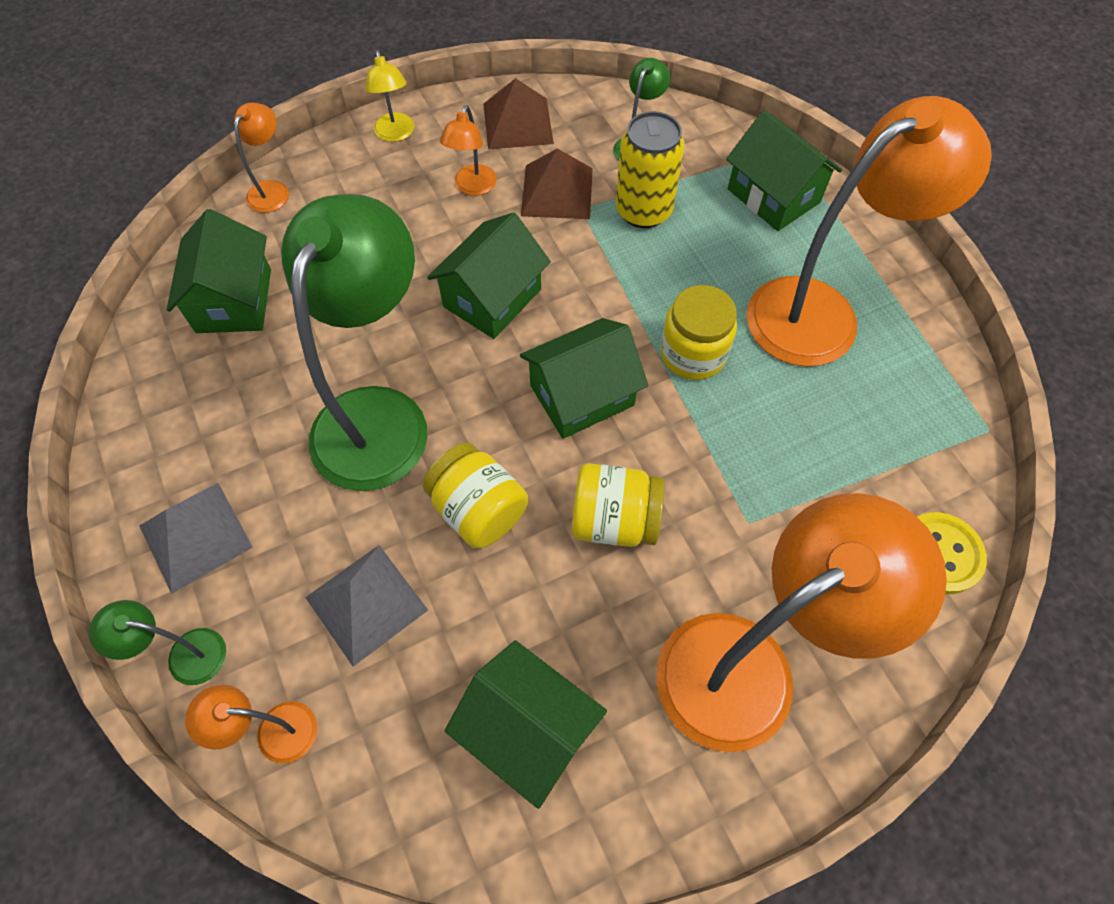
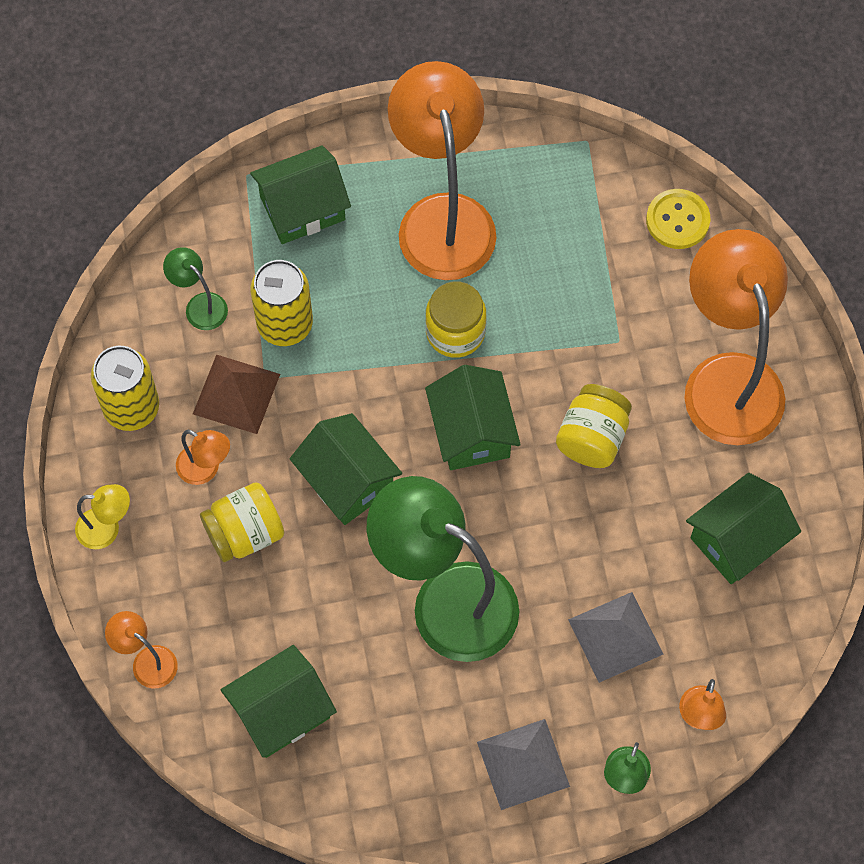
camera: 75 degrees left, 5 degrees up
(234, 300) = (281, 711): green house -> green house turned 45 degrees counterclockwise
(478, 510) = (557, 537): yellow jar -> yellow jar (245, 533)
(518, 123) = (131, 408): brown pyramid -> yellow can

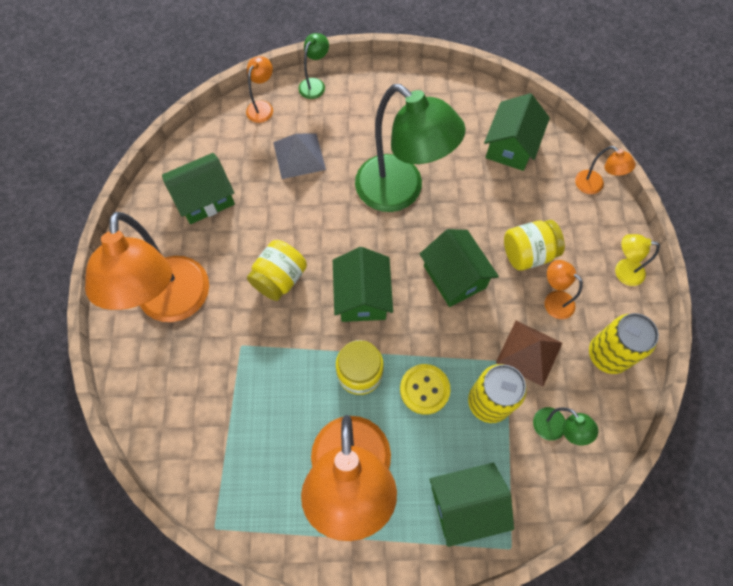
camera: 170 degrees left, 0 degrees up
(281, 711) = (511, 146): green house -> green house turned 45 degrees counterclockwise
(523, 764) = (371, 99): grey pyramid -> none
(677, 220) = (165, 438): yellow button -> yellow button (424, 389)

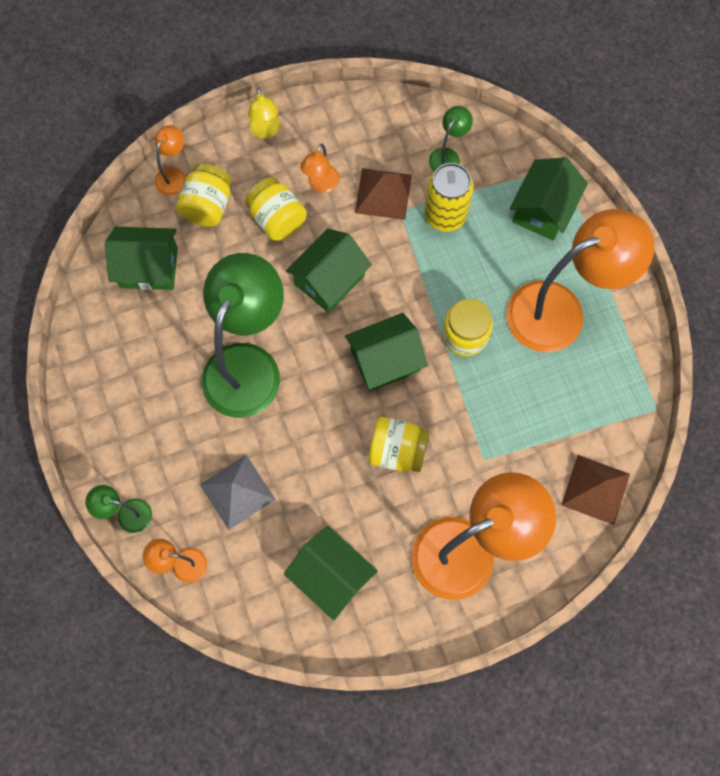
camera: 110 degrees left, 5 degrees up
(169, 432) = (595, 489): none -> brown pyramid
(424, 389) = (456, 273): yellow button -> none
(465, 505) = (543, 210): green house -> green house turned 60 degrees clockwise
(557, 203) = (208, 206): none -> yellow jar
(607, 355) = (359, 128): yellow can -> none

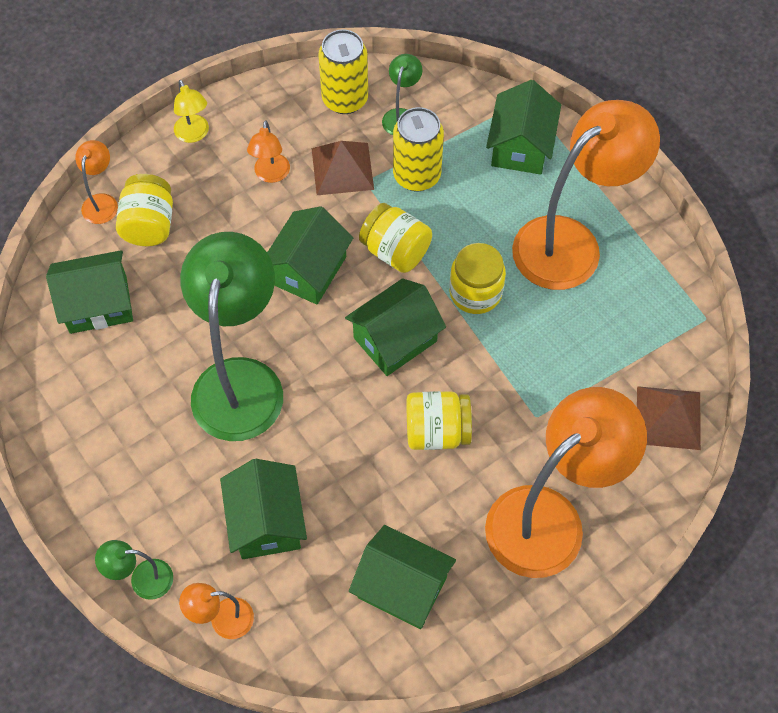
camera: 15 degrees left, 10 degrees down
(237, 491) = (266, 521): grey pyramid -> green house
(277, 219) = (232, 221): yellow jar -> yellow jar (395, 251)
(403, 128) = (345, 99): none -> yellow can

